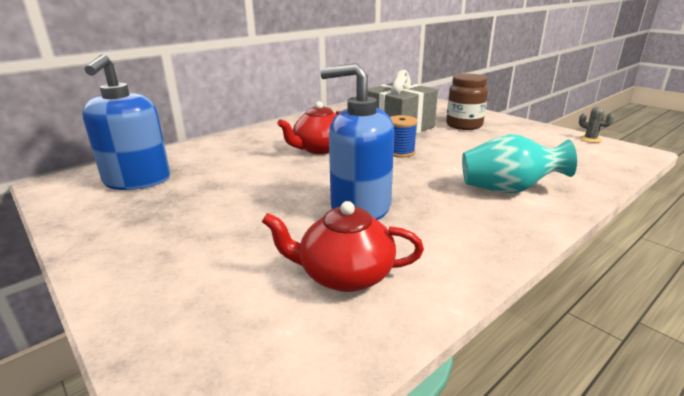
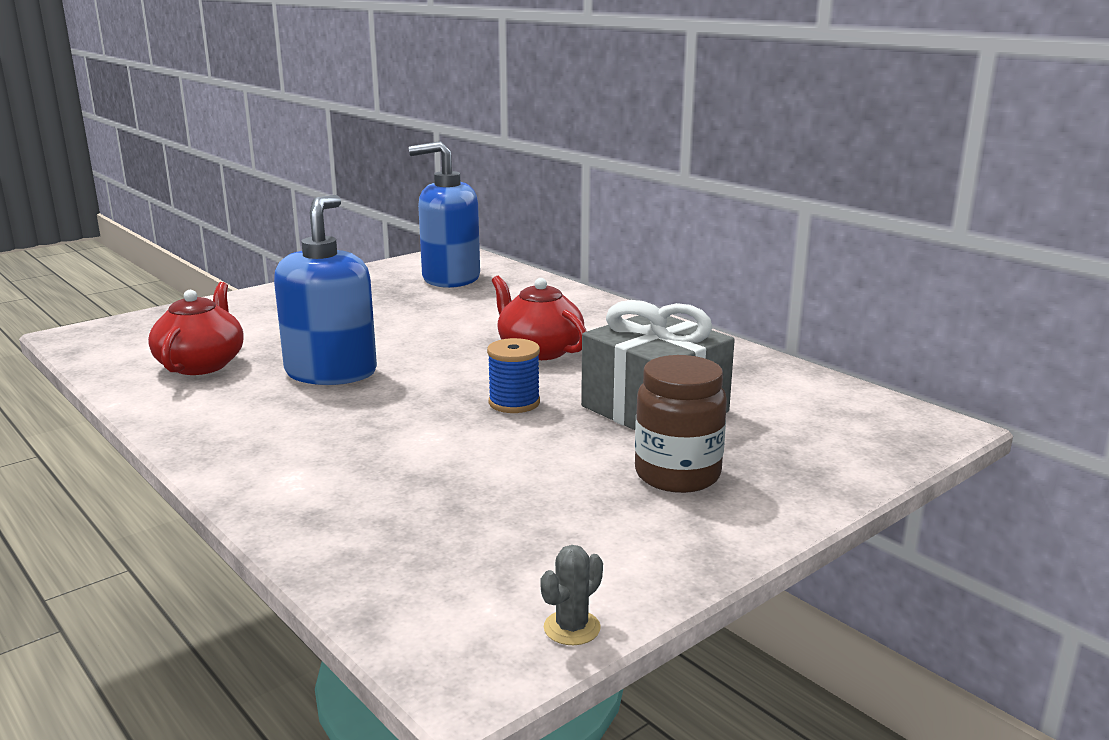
camera: 90 degrees right, 5 degrees down
(508, 190) = (332, 467): turquoise vase -> none

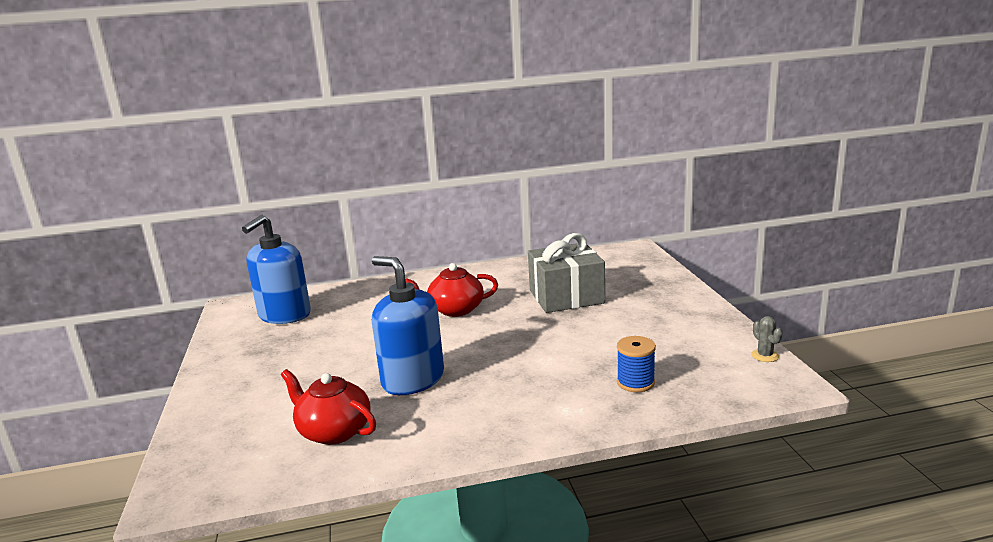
camera: 60 degrees left, 0 degrees up
(514, 403) = (523, 329): blue spool -> blue spool (635, 382)
(677, 475) = (642, 307): brown jar -> none

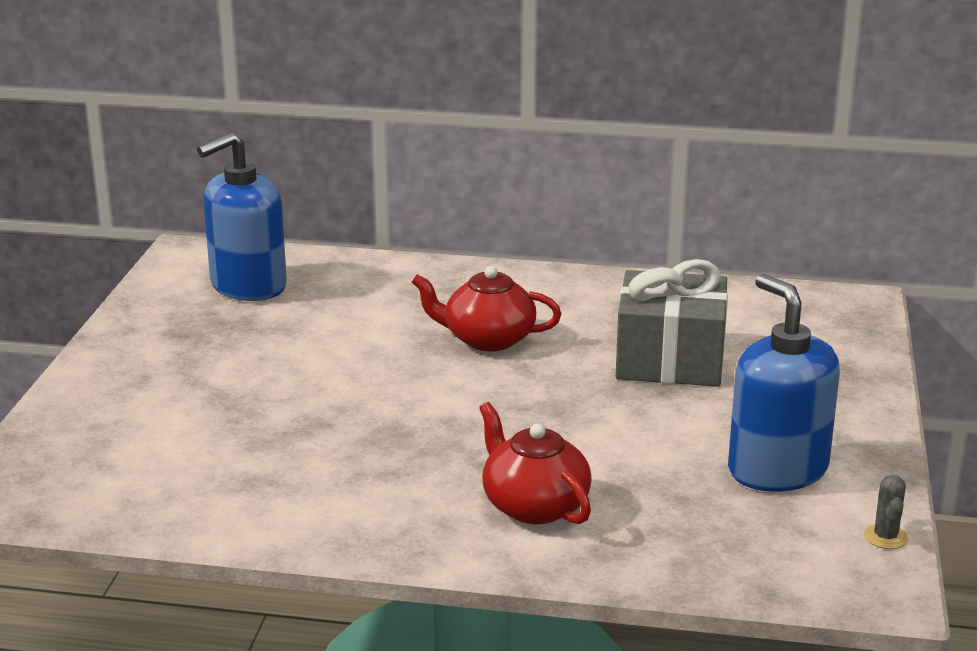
camera: 20 degrees right, 5 degrees up
(334, 431) = (211, 475): red teapot -> red teapot (534, 505)
(412, 379) = (355, 432): blue soap dispenser -> blue soap dispenser (777, 469)
(635, 382) = (653, 522): blue spool -> none

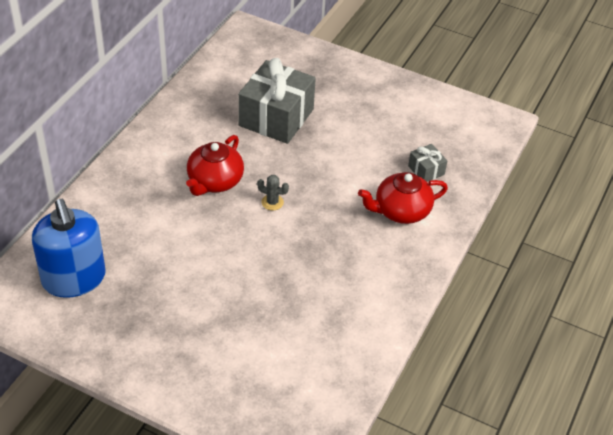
camera: 75 degrees left, 20 degrees up
(658, 517) = (426, 170): none -> grey gift
(777, 469) = (399, 117): blue soap dispenser -> none
(885, 537) = (466, 105): grey cactus -> grey cactus (272, 202)

